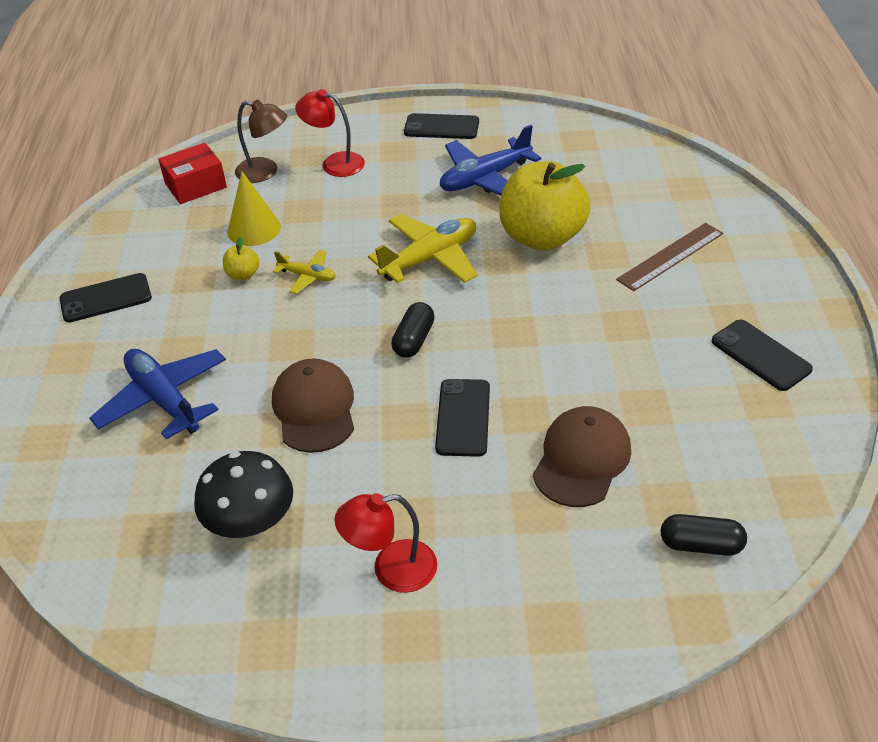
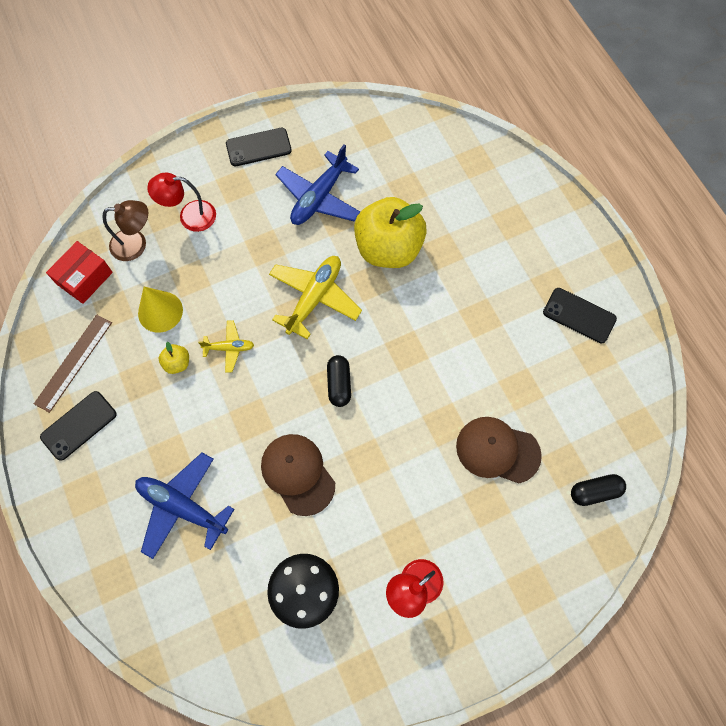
camera: 25 degrees left, 25 degrees up
(463, 417) = (405, 443): black phone -> none
(581, 459) = (497, 450): brown cap -> brown cap turned 75 degrees counterclockwise
(670, 256) = (487, 239): brown ruler -> brown ruler (74, 362)

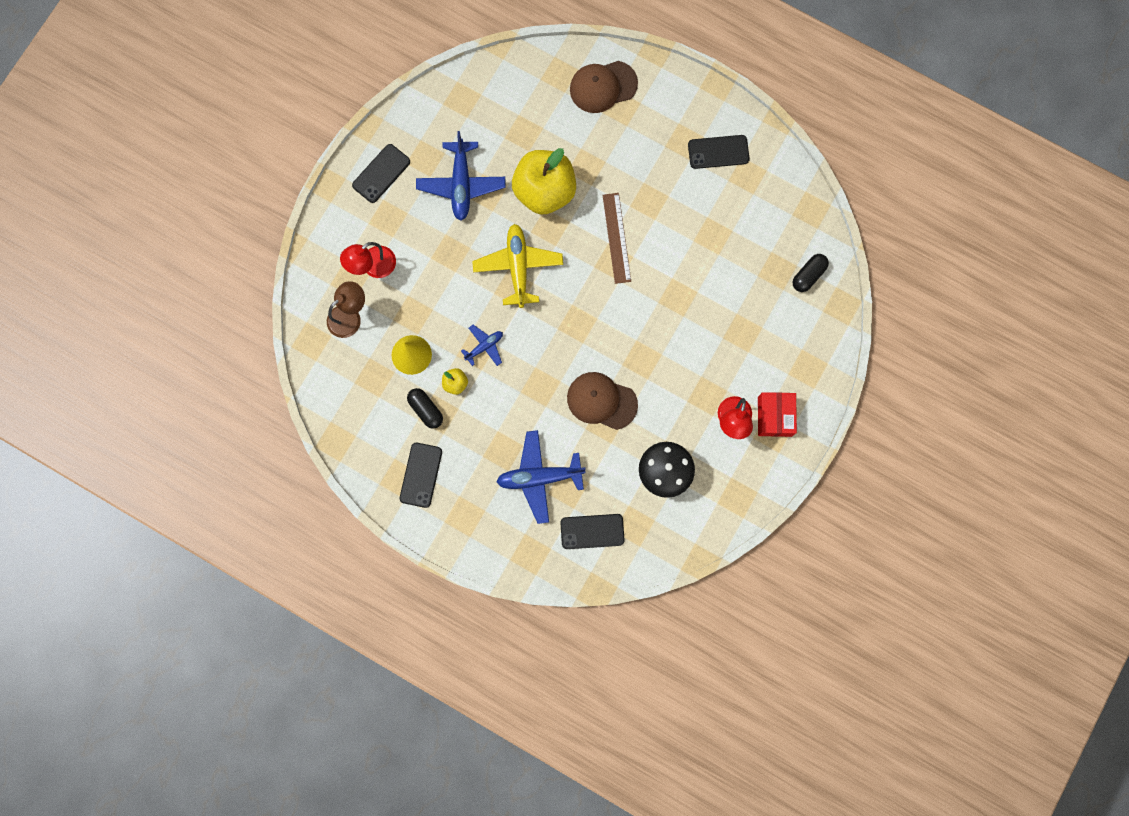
camera: 35 degrees left, 10 degrees up
(74, 362) = (378, 435): brown ruler -> brown ruler (616, 238)
(84, 278) = (332, 368): red box -> red box (774, 416)
(189, 600) = (592, 531): none -> black phone
(229, 348) = (484, 346): yellow plane -> blue plane
(339, 384) = (583, 319): black capsule -> black capsule (426, 410)
(497, 450) = (725, 291): brown cap -> brown cap (603, 87)

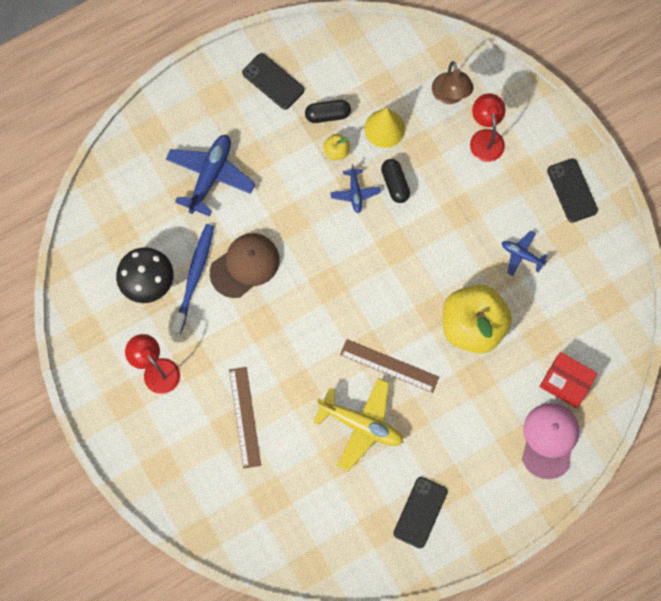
camera: 120 degrees right, 5 degrees down
(461, 184) = (521, 255): blue plane -> blue plane, size x0.54
(518, 267) = (412, 262): yellow plane -> yellow plane (361, 425)
(592, 531) = (136, 193): black phone -> none
(603, 87) = (549, 440): brown cap -> pink cap
(635, 437) = (194, 276): none -> blue toothbrush
(727, 327) = (244, 417): none -> brown ruler
(774, 416) = (137, 410): red box -> red box (566, 382)
(808, 275) = (248, 524): black capsule -> black capsule (395, 184)

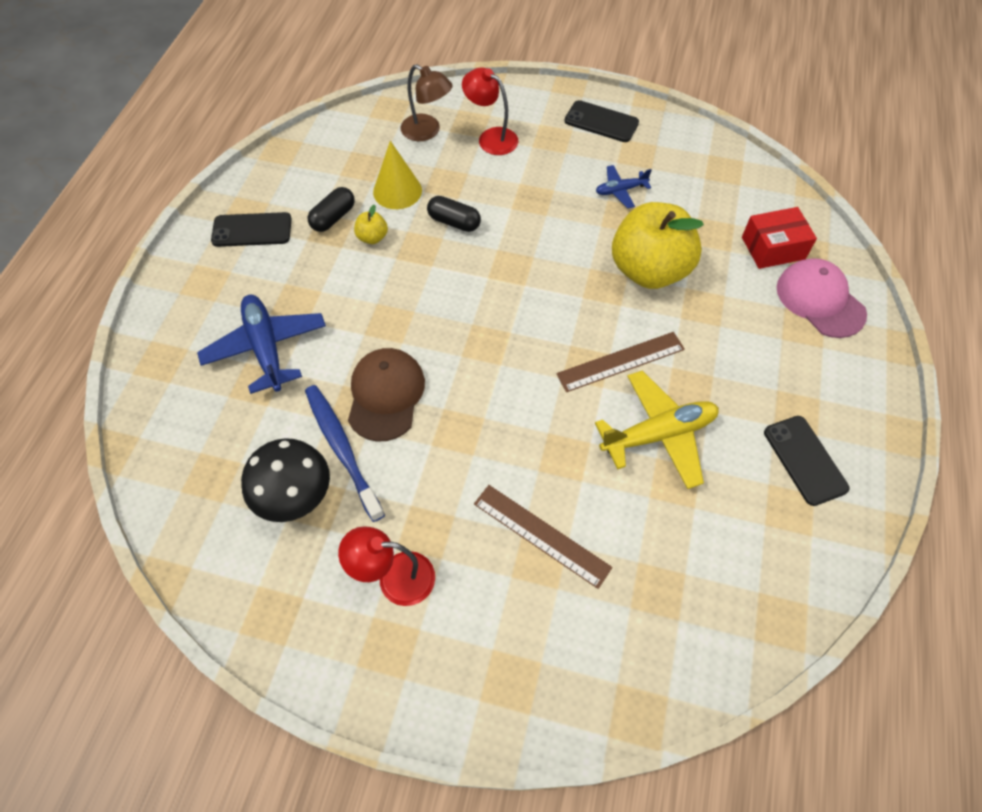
camera: 45 degrees left, 15 degrees down
(355, 193) = (426, 255): blue plane -> none

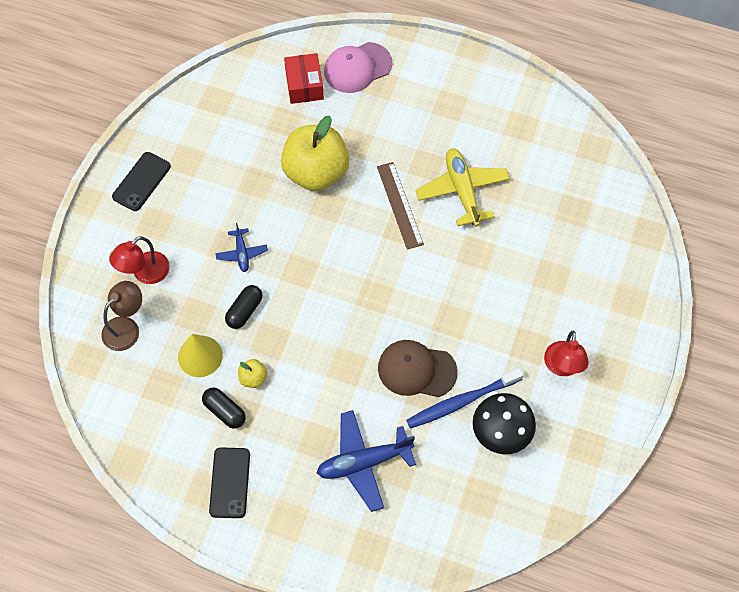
camera: 85 degrees left, 5 degrees up
(541, 535) = (534, 273): brown ruler -> none
(620, 190) = (227, 179): blue plane -> blue plane (242, 253)
(804, 460) = (486, 109): black phone -> none

